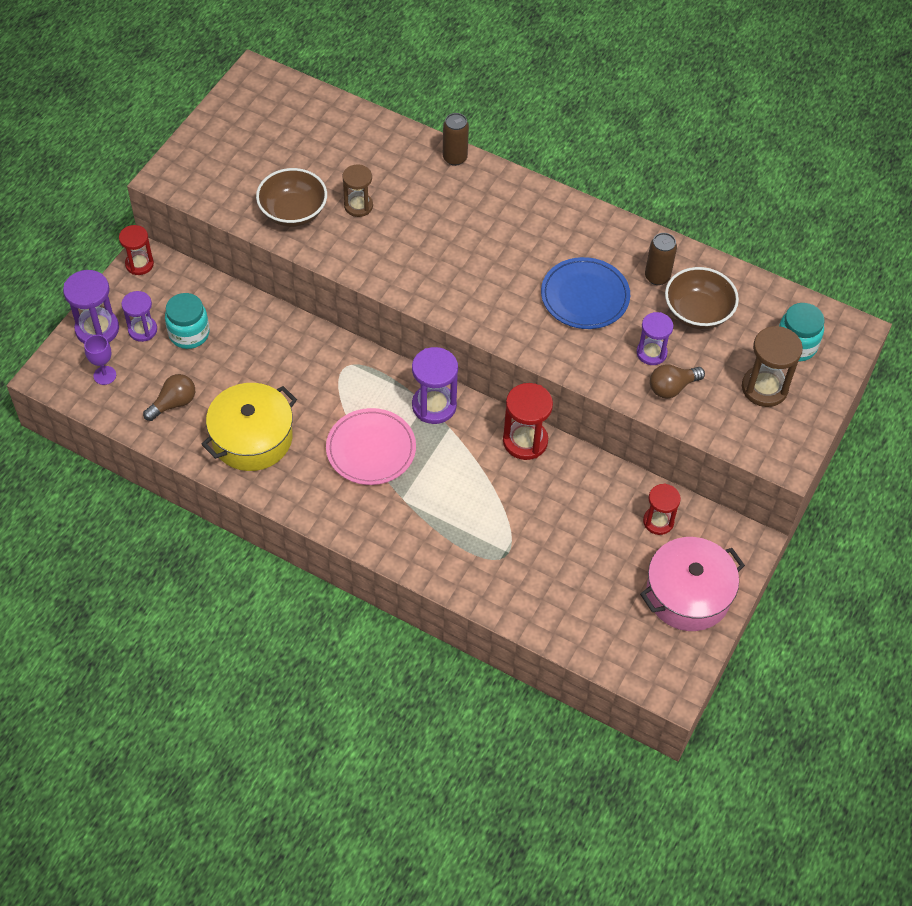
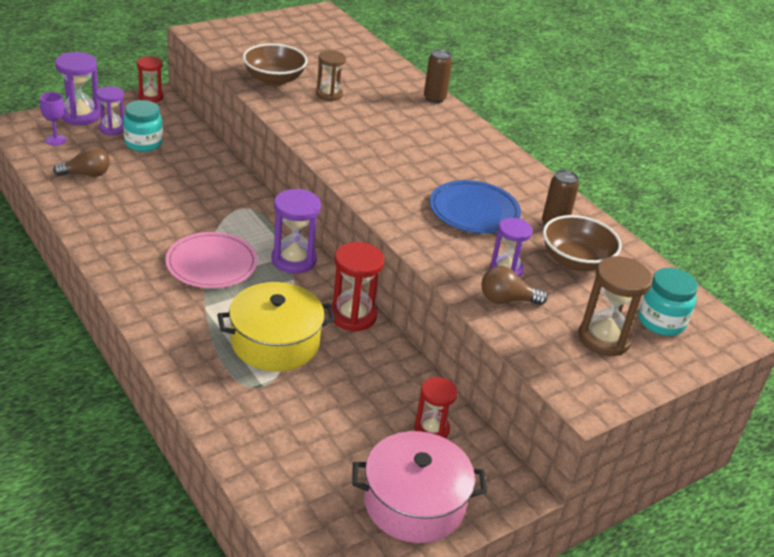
camera: 25 degrees right, 20 degrees down
(252, 438) = (123, 217): yellow pot -> yellow pot (275, 342)

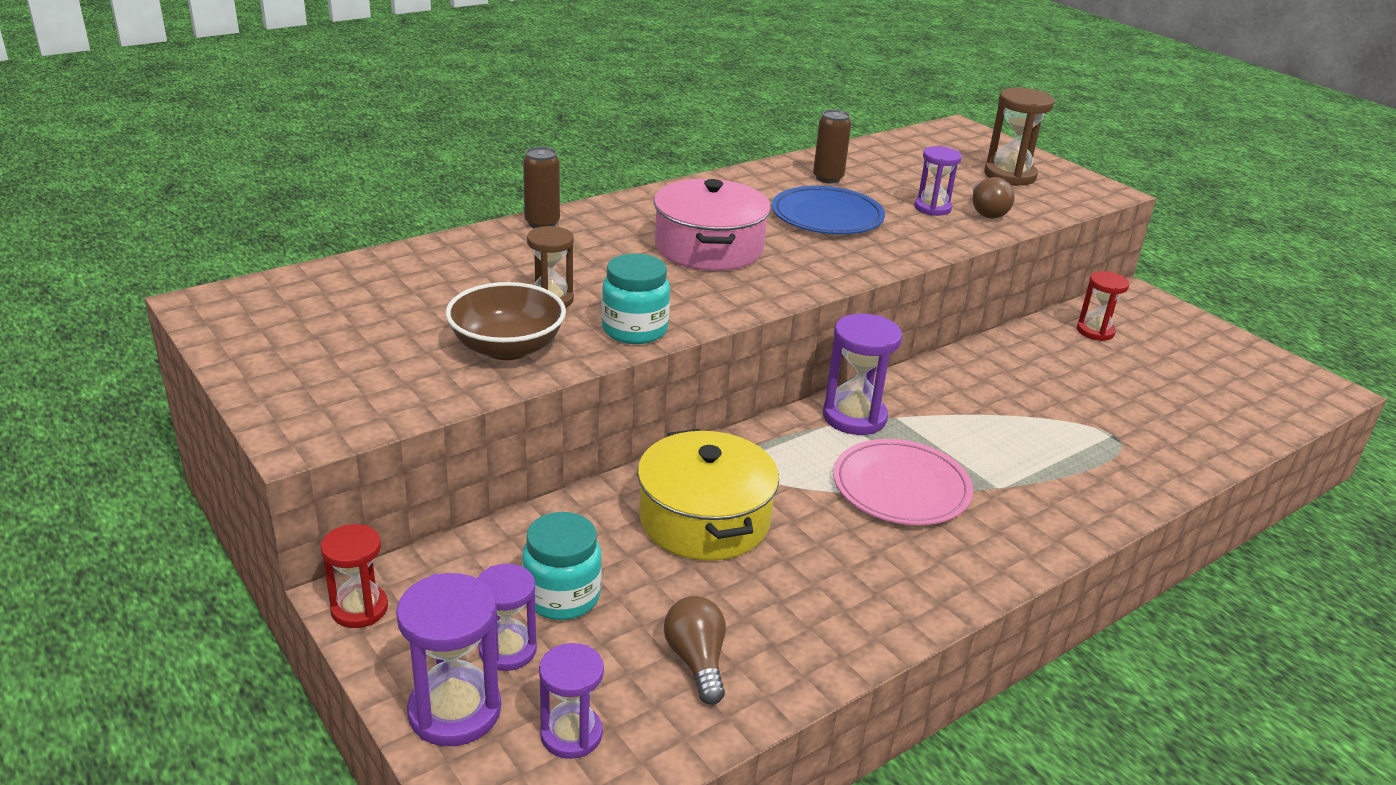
camera: 90 degrees left, 5 degrees down
(55, 140) = (571, 734): purple goblet -> purple hourglass
(275, 342) = (1031, 427): yellow pot -> yellow pot (704, 519)
(353, 316) = (945, 373): red hourglass -> none
(414, 503) = (1199, 344): pink pot -> pink pot (709, 248)
(575, 261) = (890, 175): brown bowl -> none
(661, 322) = (962, 150): turquoise jar -> turquoise jar (634, 330)

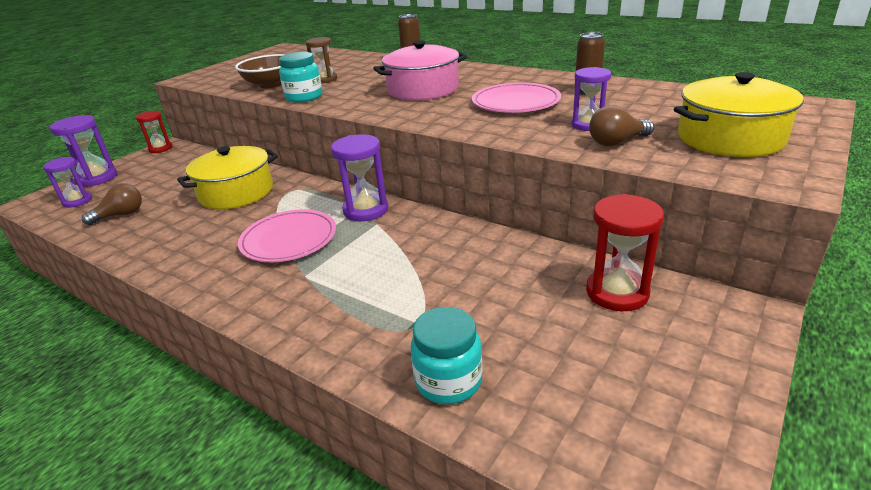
camera: 75 degrees right, 0 degrees up
(507, 650) = (133, 177): purple hourglass -> none
(562, 597) = (169, 178): turquoise jar -> turquoise jar (448, 381)
(827, 216) = (515, 102): blue plate -> pink plate
(1010, 175) = (730, 138): brown hourglass -> yellow pot
(1095, 331) = (617, 292): red hourglass -> red hourglass, size x1.50

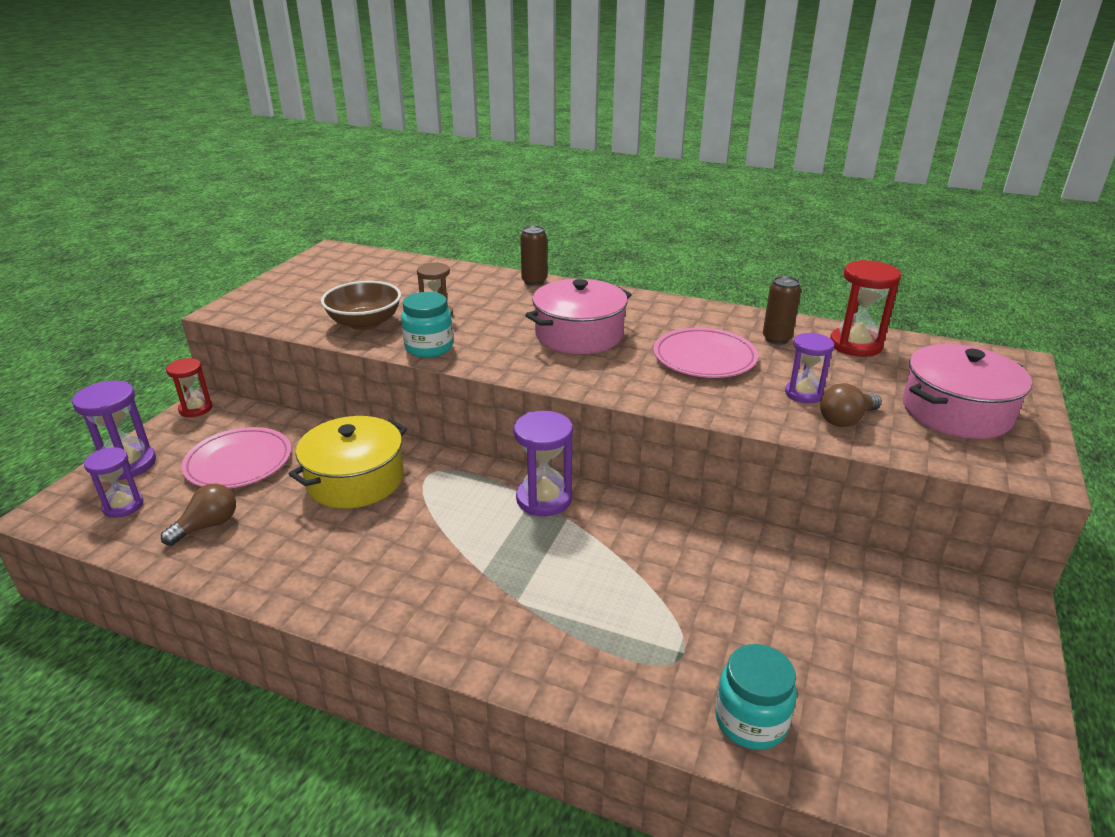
camera: 15 degrees left, 0 degrees up
(289, 239) = (468, 549): pink plate -> pink plate (238, 462)
(617, 292) = (874, 592): red hourglass -> red hourglass (855, 345)
(730, 138) = (956, 411): yellow pot -> pink pot

